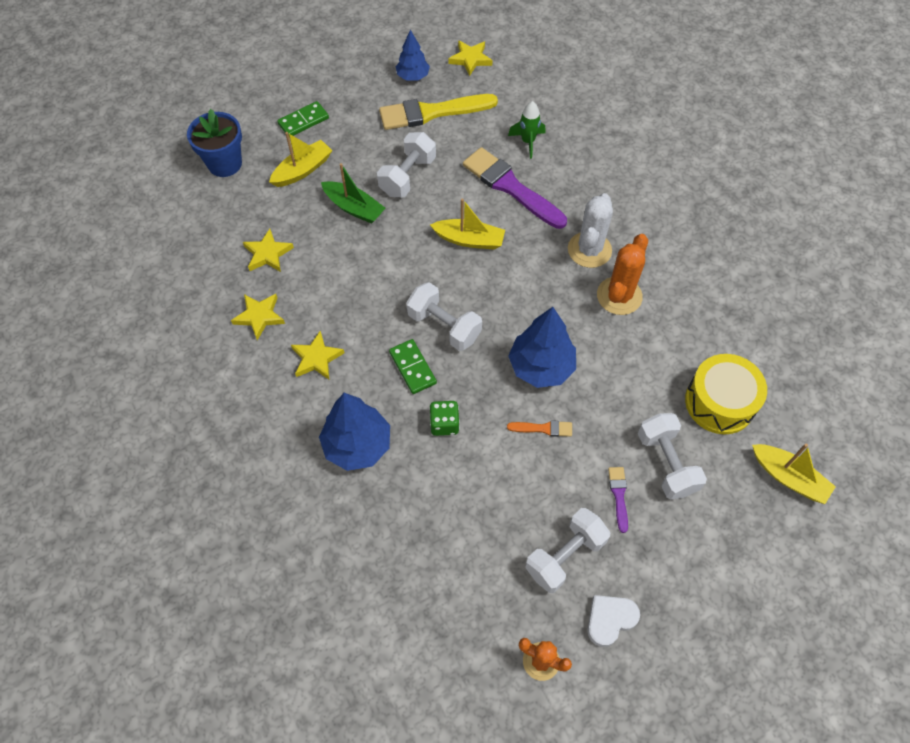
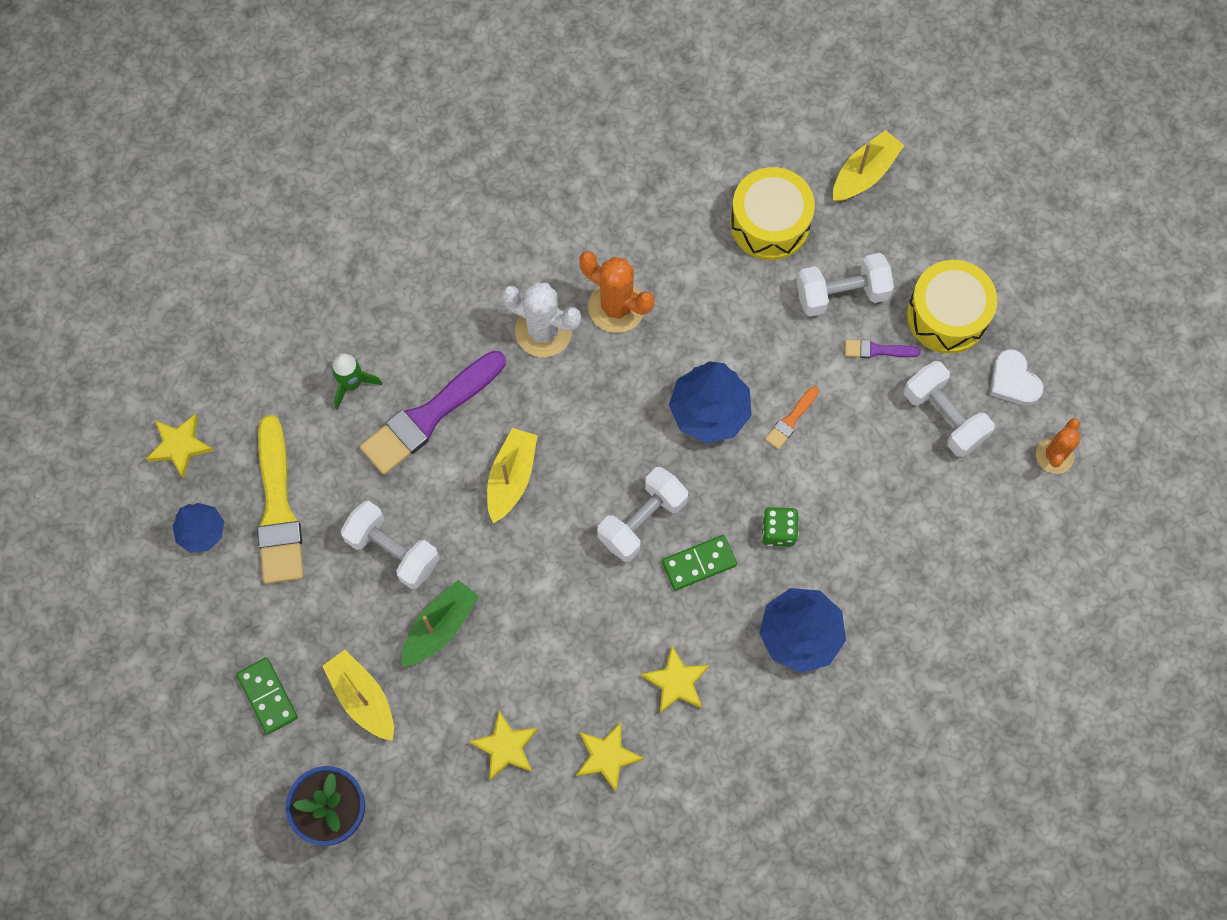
camera: 85 degrees left, 10 degrees up
(543, 428) = (791, 420): orange brush -> orange brush turned 150 degrees counterclockwise
(665, 556) = (947, 315): none -> yellow drum

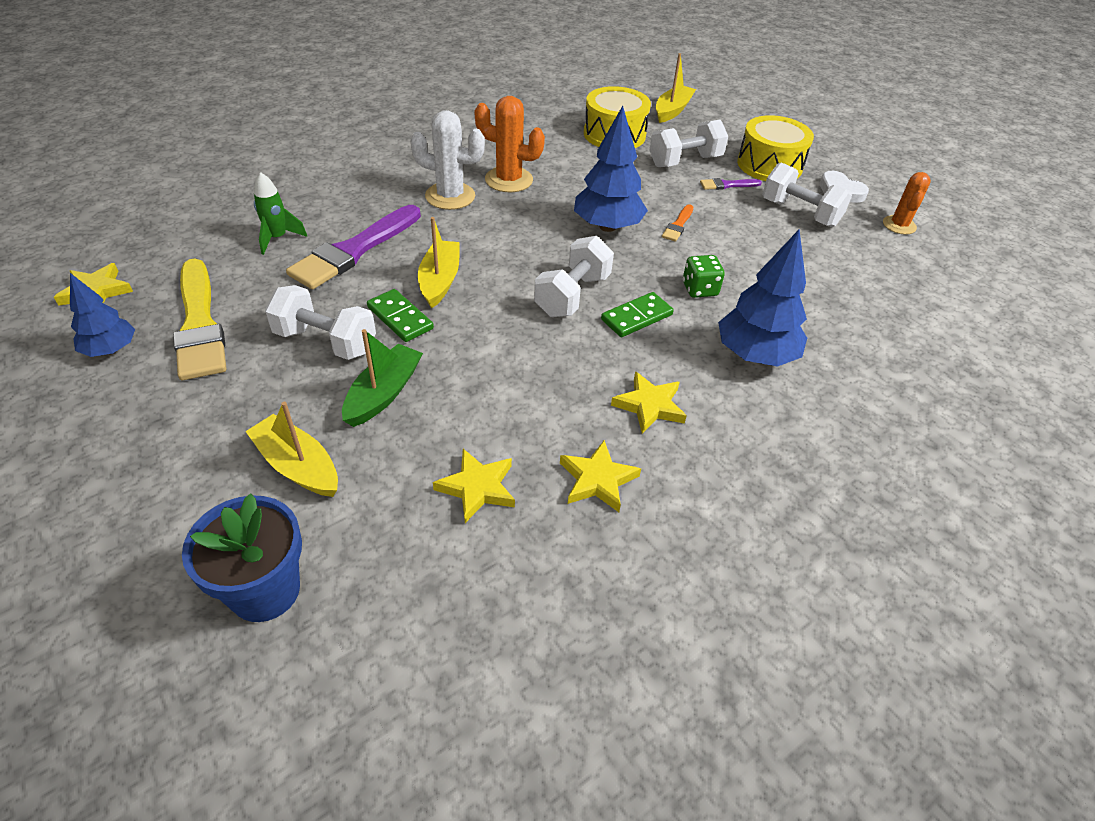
camera: 15 degrees left, 25 degrees down
(267, 696) = (177, 480): green domino -> green domino (400, 318)

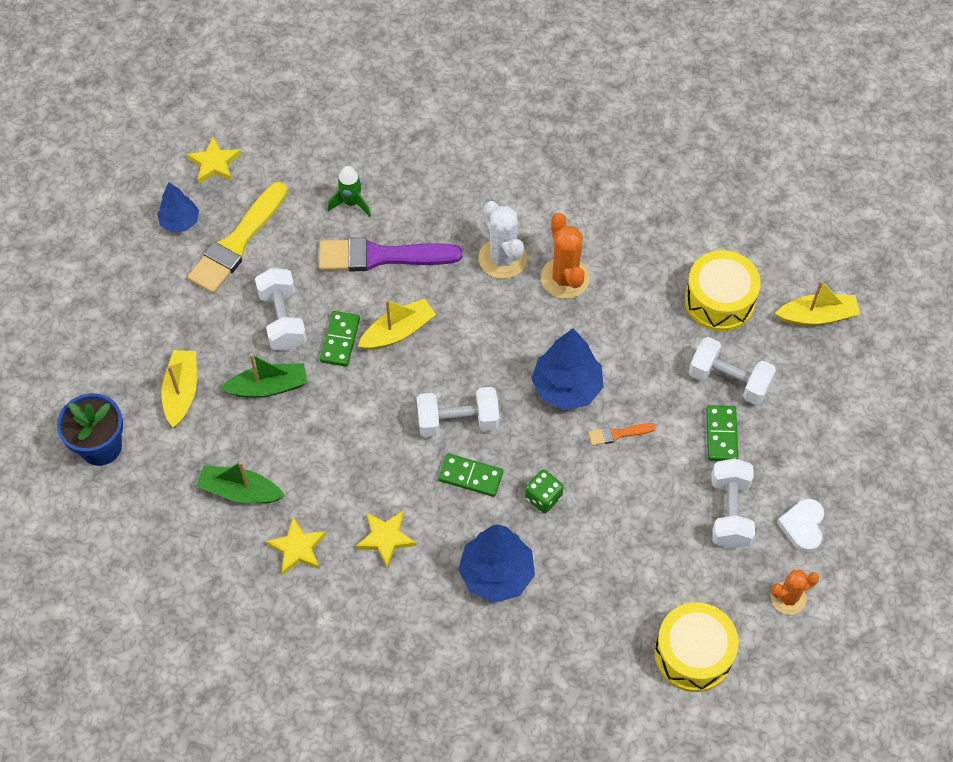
camera: 55 degrees right, 15 degrees up
(477, 488) = (240, 491): yellow star -> green boat
(727, 185) = (721, 434): purple brush -> green domino
(769, 165) = (793, 448): yellow drum -> yellow drum (693, 654)

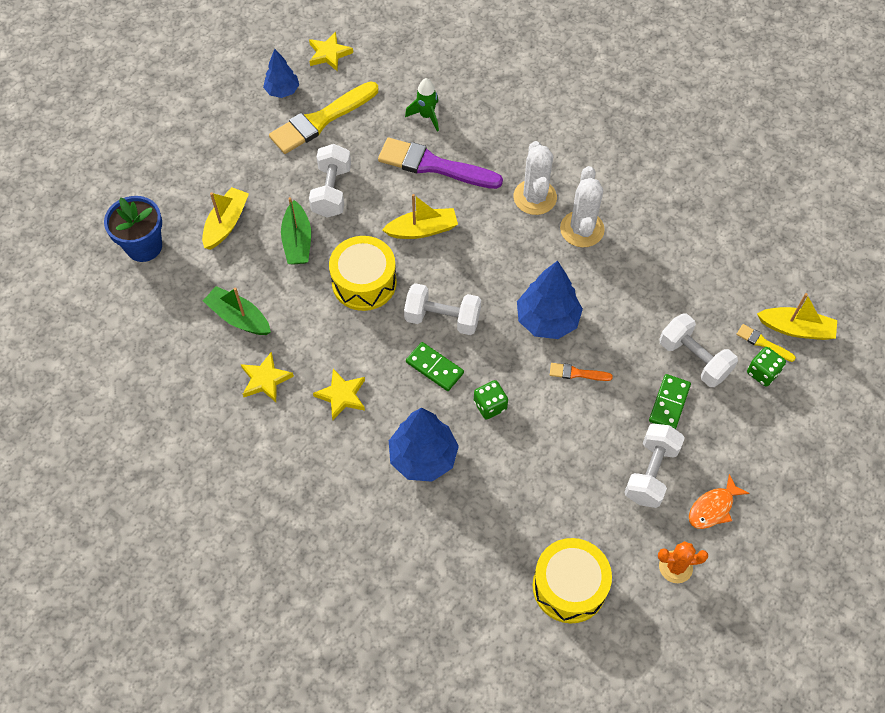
camera: 20 degrees right, 0 degrees up
(268, 387) = (297, 241): green boat -> green boat turned 75 degrees clockwise
(340, 340) = (371, 222): green domino -> none
(565, 278) = (582, 229): orange cactus -> white cactus
(719, 300) = (711, 288): yellow drum -> yellow drum (364, 282)
(790, 341) = (763, 343): none -> yellow brush
(801, 372) = (762, 373): none -> green dice
(803, 526) = (713, 508): white heart -> orange fish

